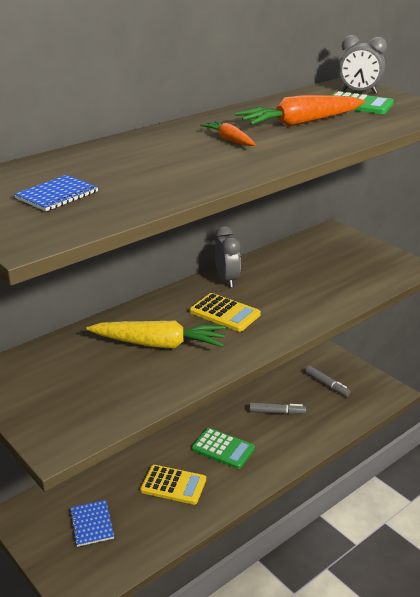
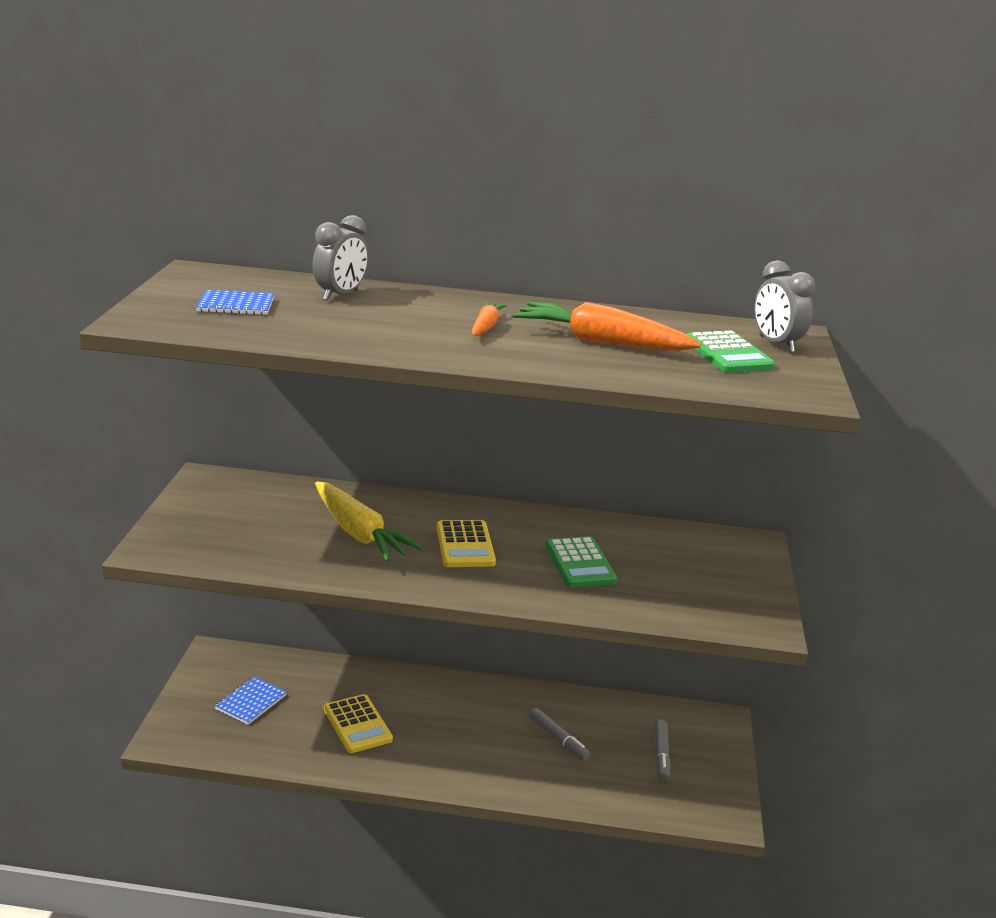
camera: 45 degrees right, 5 degrees down
(223, 449) = (449, 730): green calculator -> green calculator (580, 563)
(227, 280) = (529, 521): grey clock -> grey clock (340, 295)

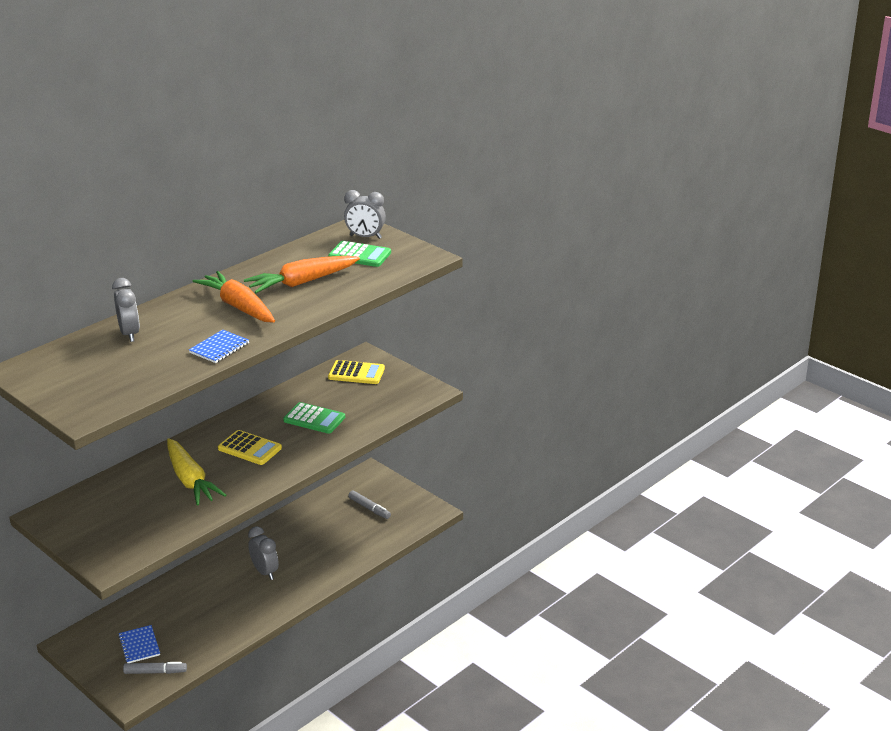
camera: 50 degrees left, 5 degrees up
(236, 305) = (99, 374): blue notebook -> blue notebook (219, 348)
(357, 724) = (214, 609): yellow calculator -> yellow calculator (356, 373)
(359, 533) = (190, 480): yellow carrot -> yellow carrot turned 60 degrees clockwise
(457, 730) = (265, 572): none -> grey clock
(486, 326) = (238, 306): orange carrot -> orange carrot, size x1.89
(558, 740) = (316, 538): grey marker -> grey marker (155, 672)

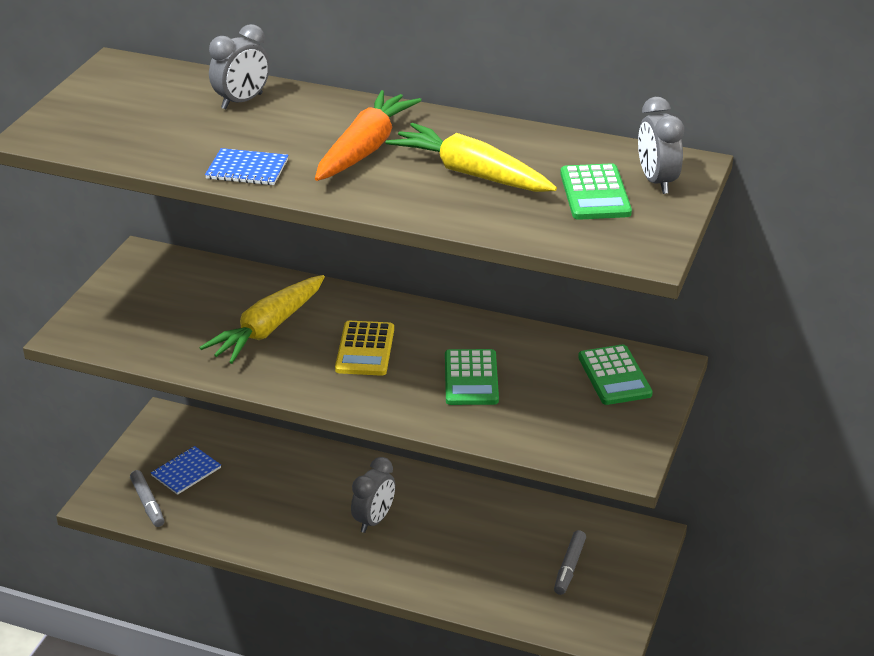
camera: 65 degrees right, 5 degrees up
(302, 282) = (471, 173): orange carrot -> yellow carrot
(356, 373) = (614, 376): yellow calculator -> green calculator

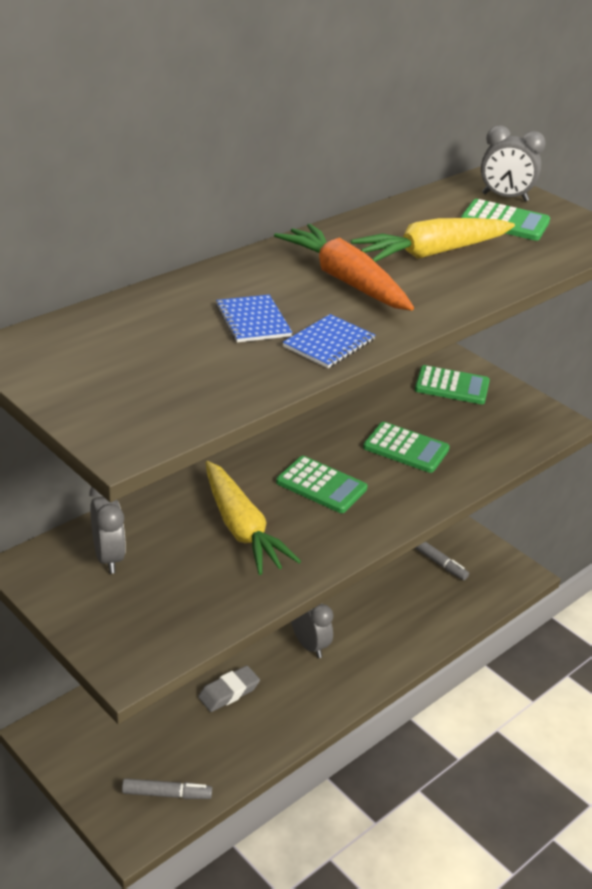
camera: 65 degrees left, 0 degrees up
(186, 472) = (142, 747): blue notebook -> blue notebook (253, 321)
(242, 101) = (185, 307): grey clock -> grey clock (108, 557)
(279, 494) = (228, 692): none -> grey eraser
(365, 349) = (321, 485): yellow calculator -> green calculator

